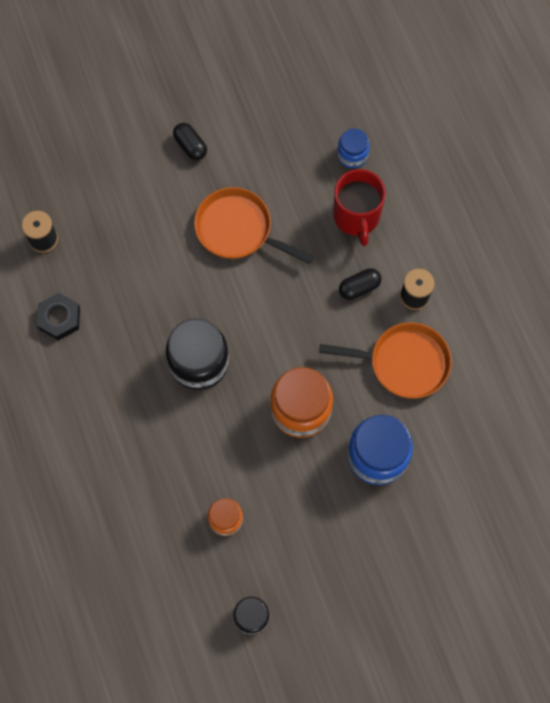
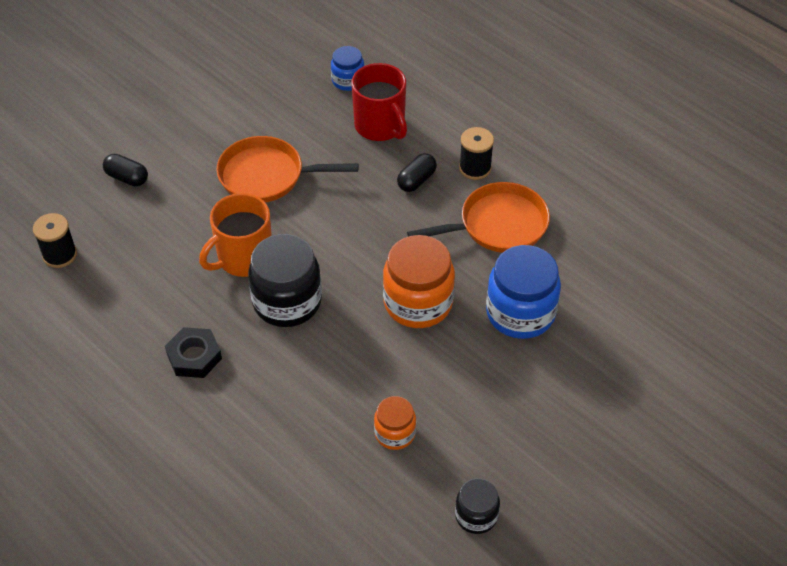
camera: 25 degrees left, 20 degrees down
(59, 318) = (112, 318): black nut -> black nut (194, 356)
(183, 305) = (244, 258): none -> orange mug
(190, 146) = (181, 126): black capsule -> black capsule (127, 178)

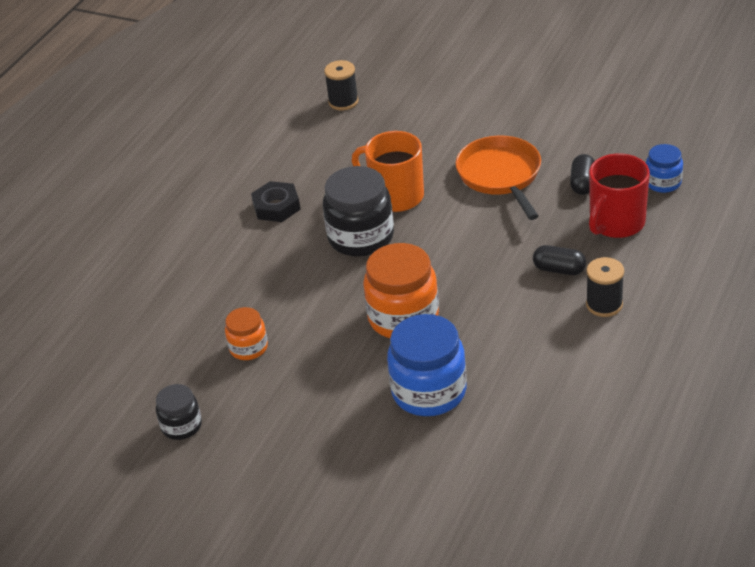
camera: 75 degrees right, 10 degrees down
(127, 178) = (446, 102): black capsule -> black capsule (583, 183)
(497, 225) = (535, 343): orange pan -> none

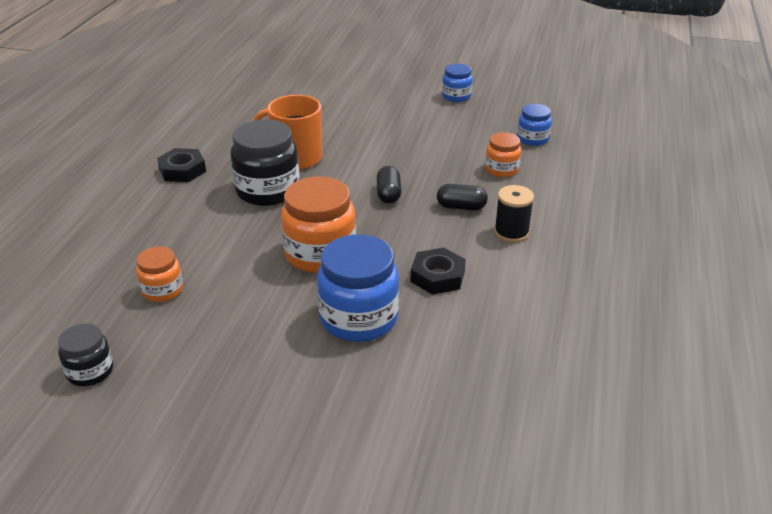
camera: 15 degrees left, 5 degrees down
(343, 102) = (237, 93): black spool -> none
(501, 176) = (389, 140): orange pan -> none
(515, 351) = (437, 276): none -> black nut
(583, 183) = (463, 142): black capsule -> black capsule (388, 194)
(591, 116) = (456, 96): none -> blue jar
(616, 223) = (502, 169): red mug -> orange jar

